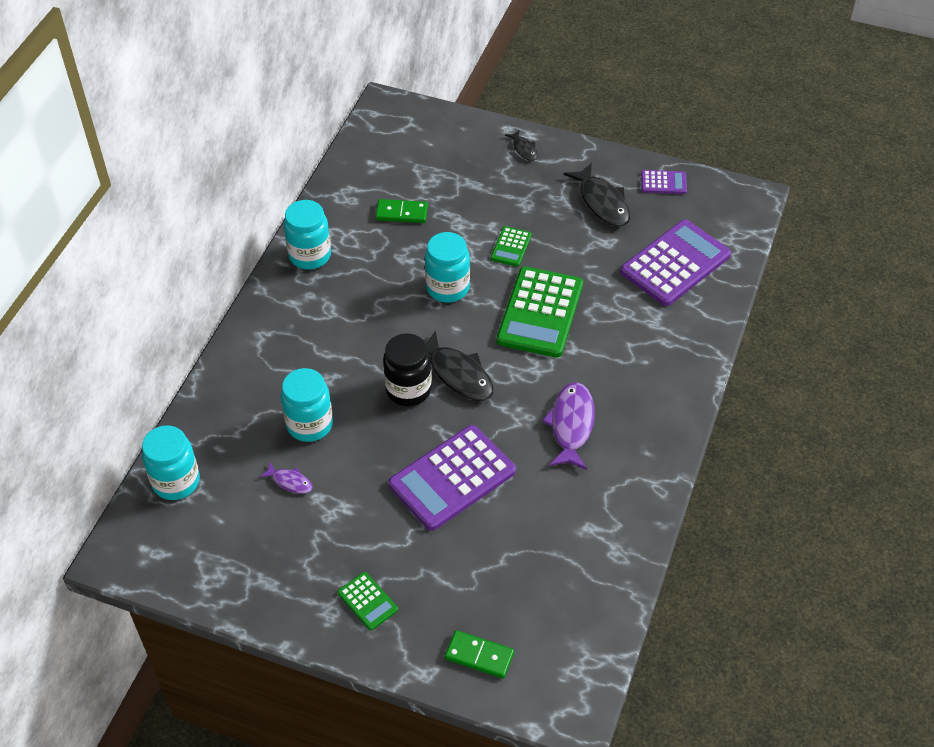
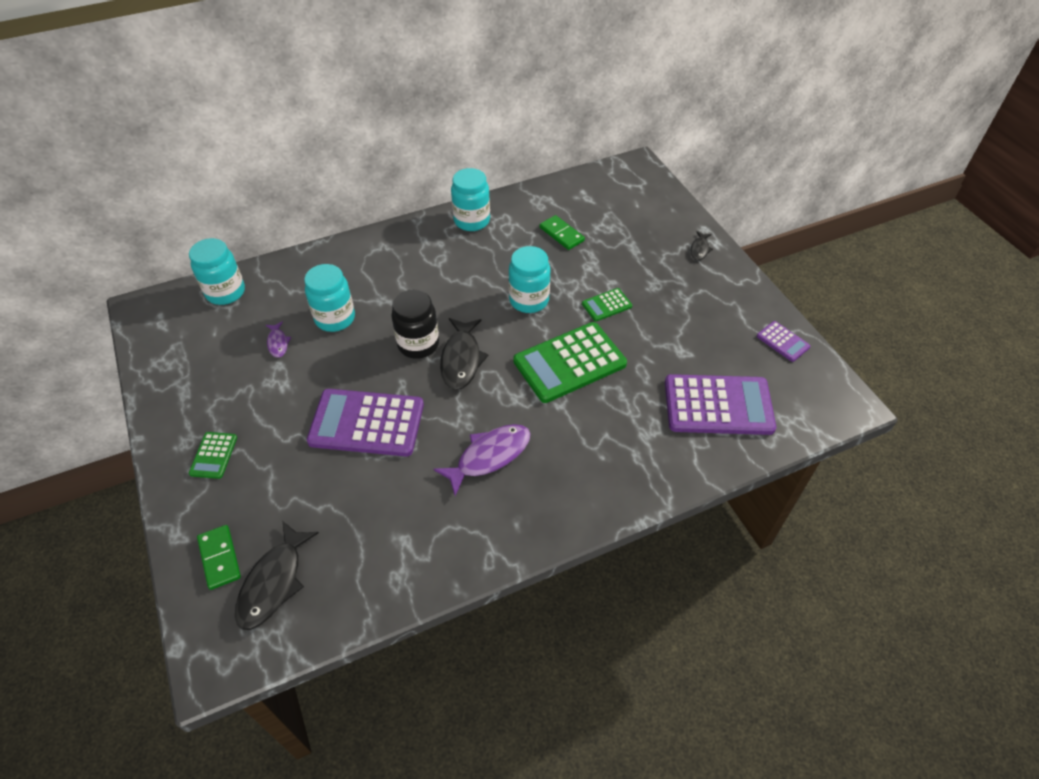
camera: 45 degrees right, 0 degrees up
(602, 202) = (714, 322): black fish -> black fish (274, 582)

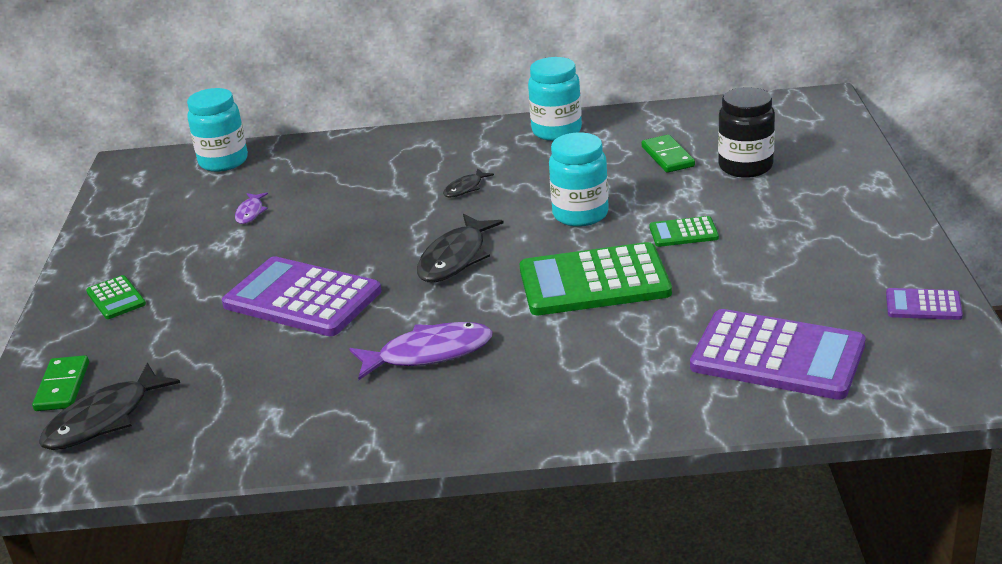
camera: 25 degrees right, 20 degrees down
(213, 455) = (116, 298): green calculator -> green calculator turned 60 degrees counterclockwise
(335, 318) = (329, 200): turquoise jar -> none
(418, 344) = (412, 236): black jar -> black jar (745, 166)
(700, 249) = (858, 193): black fish -> black fish (465, 188)
(782, 342) = (923, 305): purple calculator -> purple calculator turned 120 degrees clockwise

